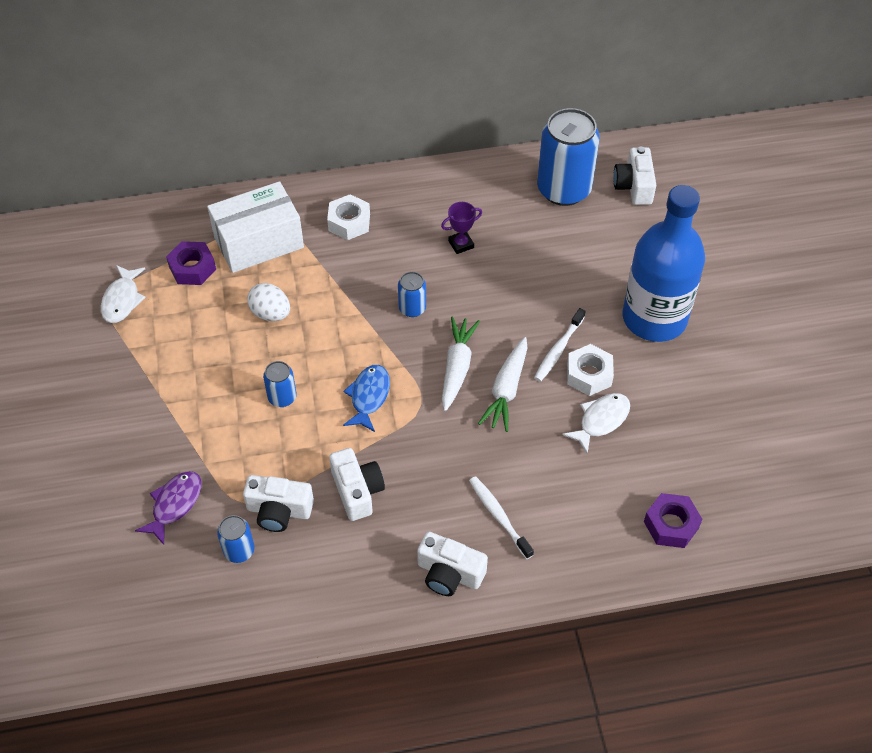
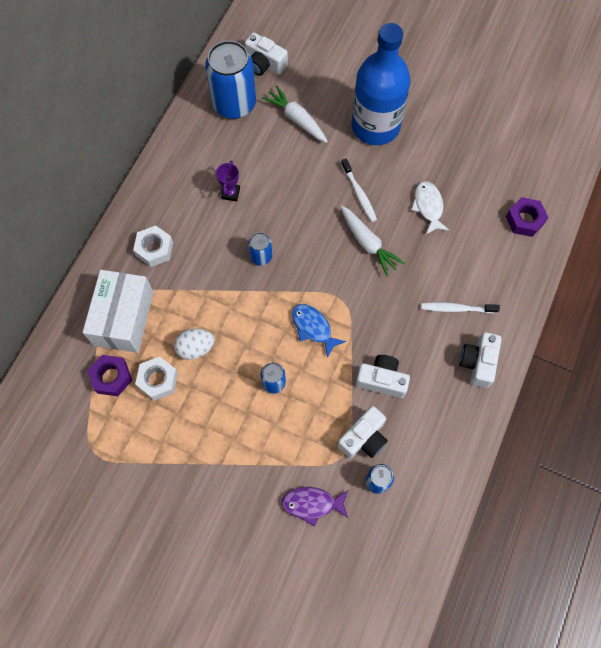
camera: 55 degrees left, 15 degrees up
(122, 300) = (102, 443): white fish -> none
(175, 504) = (312, 504): purple fish -> purple fish turned 60 degrees counterclockwise
(449, 573) = (478, 363): white camera -> white camera turned 135 degrees clockwise
(457, 368) = (329, 261): white carrot -> white carrot (296, 119)
(589, 375) = (390, 190): white nut -> white nut (158, 380)

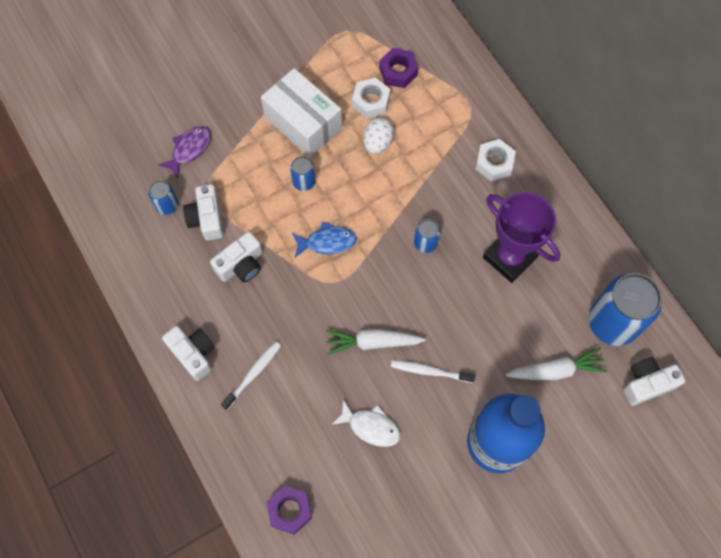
camera: 125 degrees right, 0 degrees up
(123, 318) = (444, 106): white box -> white box (303, 123)
(230, 193) = (509, 257): purple trophy -> purple trophy, size x2.21

